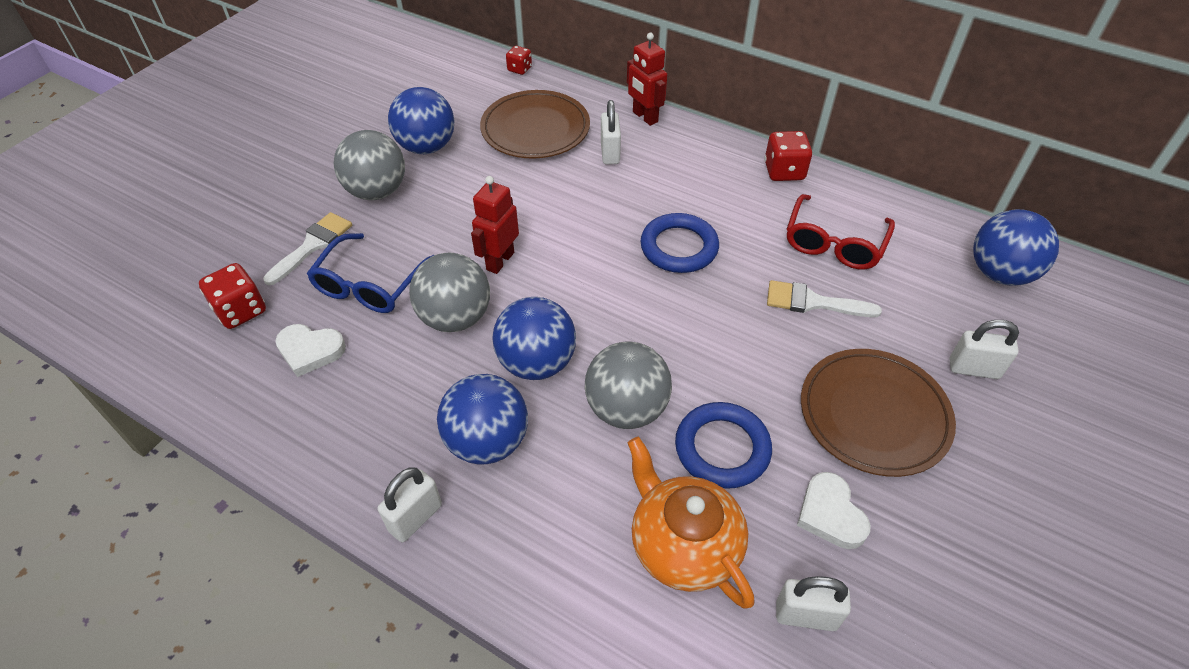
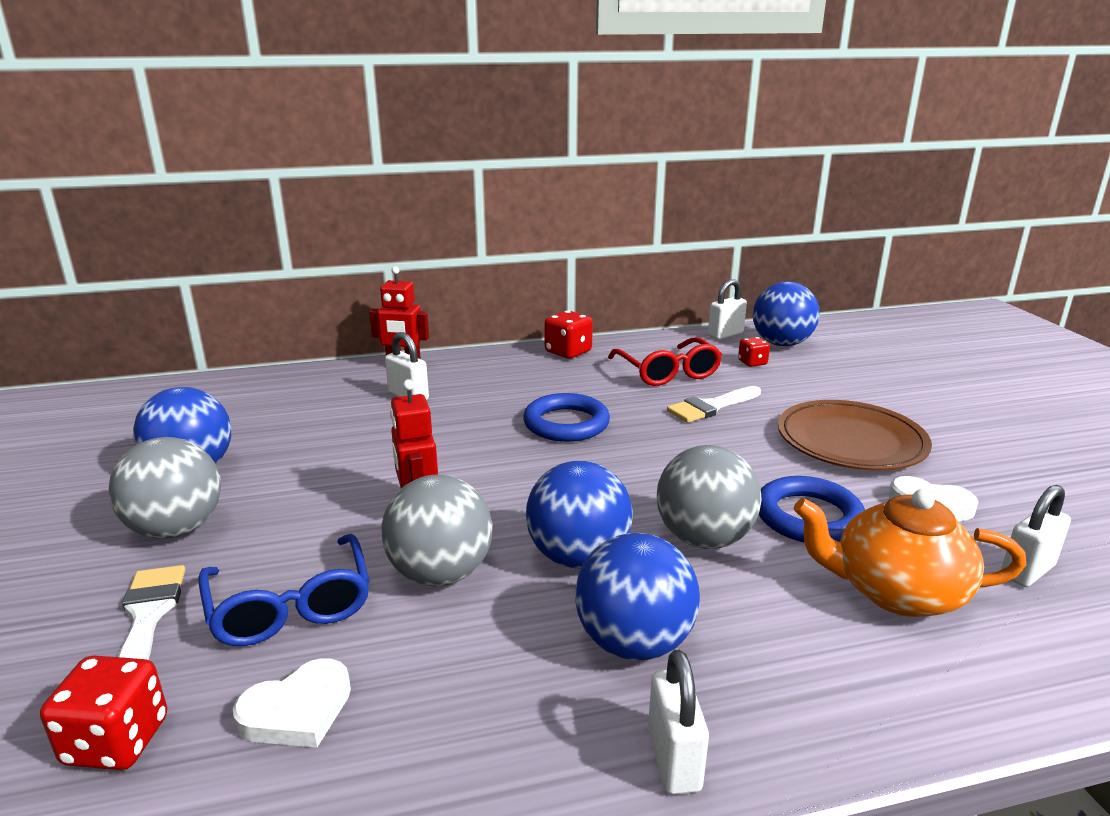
camera: 45 degrees left, 25 degrees down
(519, 69) = (222, 380): red dice -> red dice (752, 363)
(535, 129) = (306, 410): brown plate -> none
(973, 369) = (853, 391): white padlock -> white padlock (725, 334)

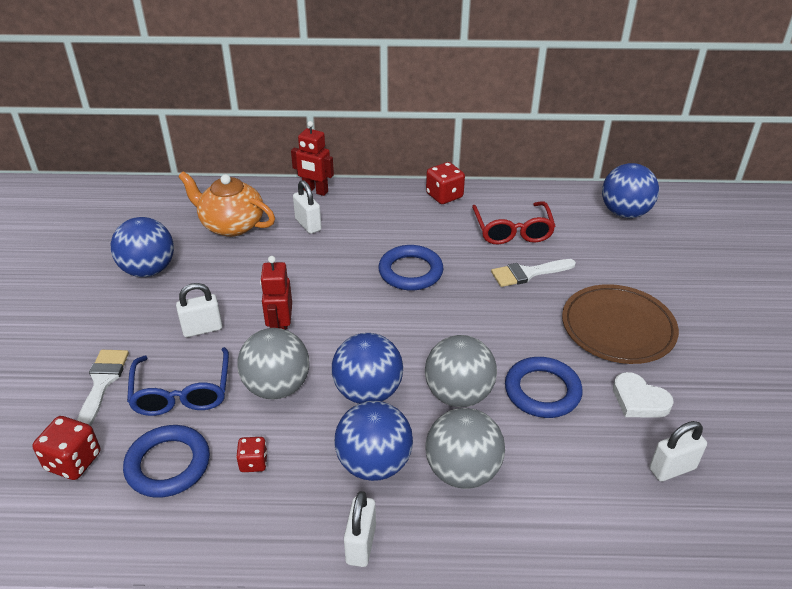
camera: 15 degrees right, 15 degrees up
(176, 529) = (130, 319): grey ball -> grey ball (462, 471)
(297, 710) = (168, 464): white heart -> blue ring
(725, 334) = (582, 195): white padlock -> white padlock (202, 329)
(752, 363) = (587, 231): red dice -> red dice (253, 462)
(895, 592) = (565, 464): orange teapot -> orange teapot (231, 225)

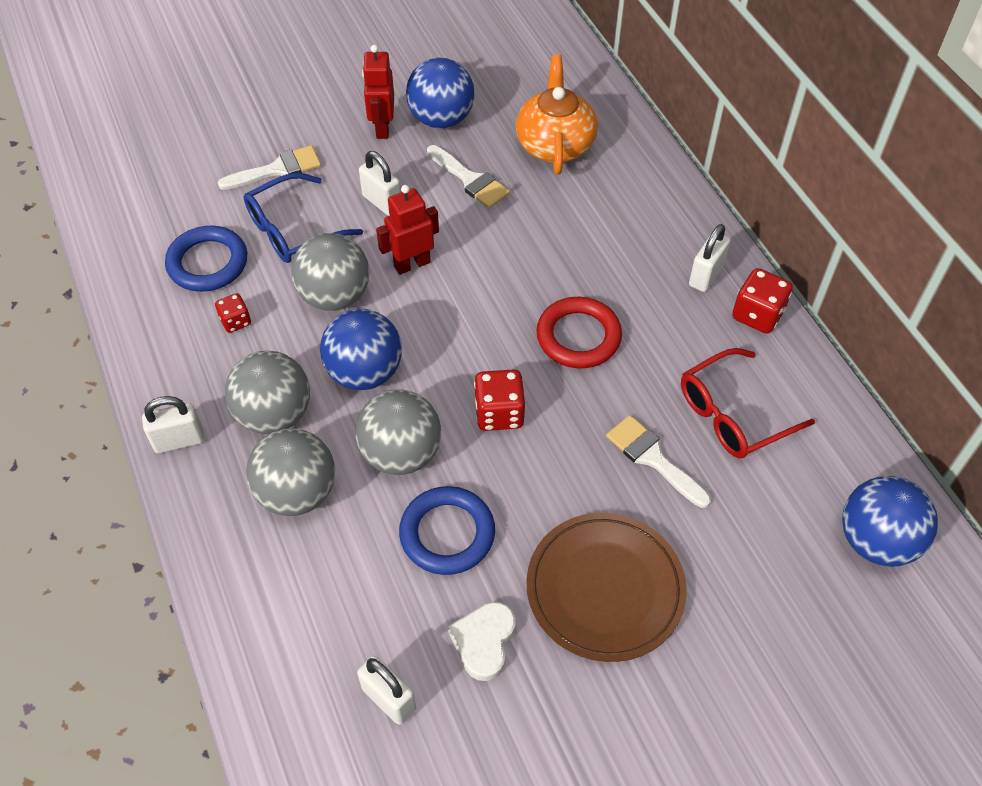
camera: 65 degrees right, 15 degrees up
(73, 461) = (184, 200): red dice -> red dice (499, 413)
(225, 275) = (470, 180): none -> white brush
(308, 225) = (601, 208): white padlock -> white padlock (705, 275)
(315, 191) = (671, 185): red robot -> red robot (382, 128)
(374, 464) = (274, 414): blue ball -> grey ball
(410, 272) = (578, 336): blue ring -> red ring

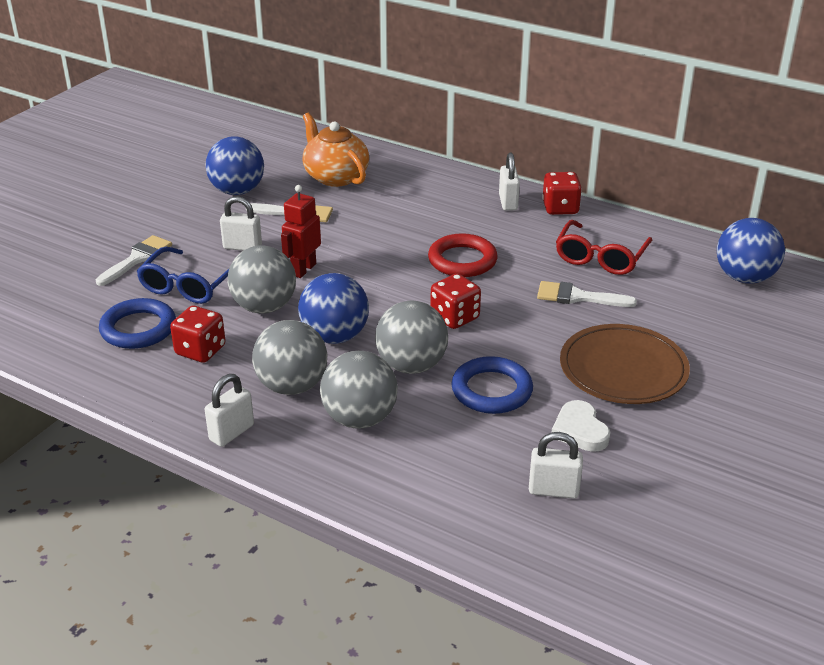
camera: 35 degrees left, 20 degrees down
(235, 321) = (200, 350): red dice -> red dice, size x1.63
(382, 128) = (197, 210): red robot -> none

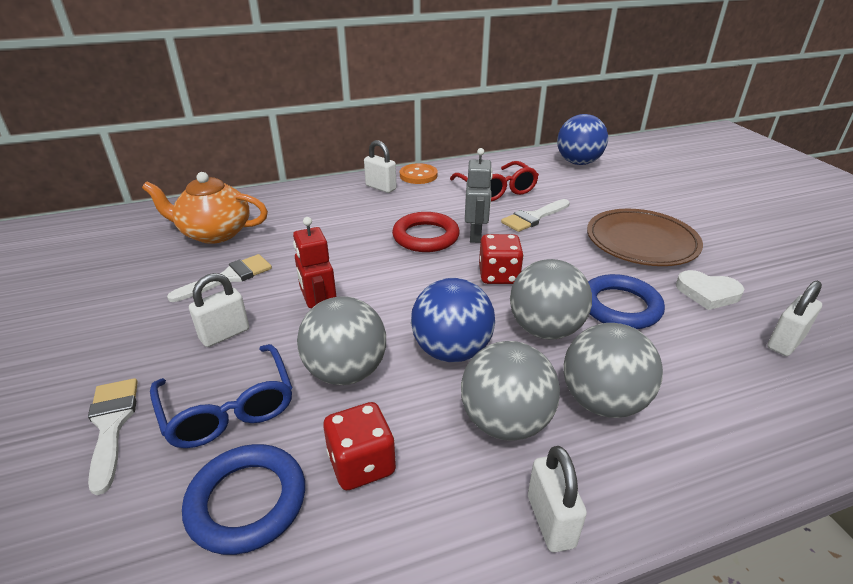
camera: 50 degrees left, 0 degrees up
(237, 191) = (131, 291): blue ball -> none
(500, 282) = (476, 235): none -> grey robot
(560, 208) = (418, 175): red dice -> orange button

